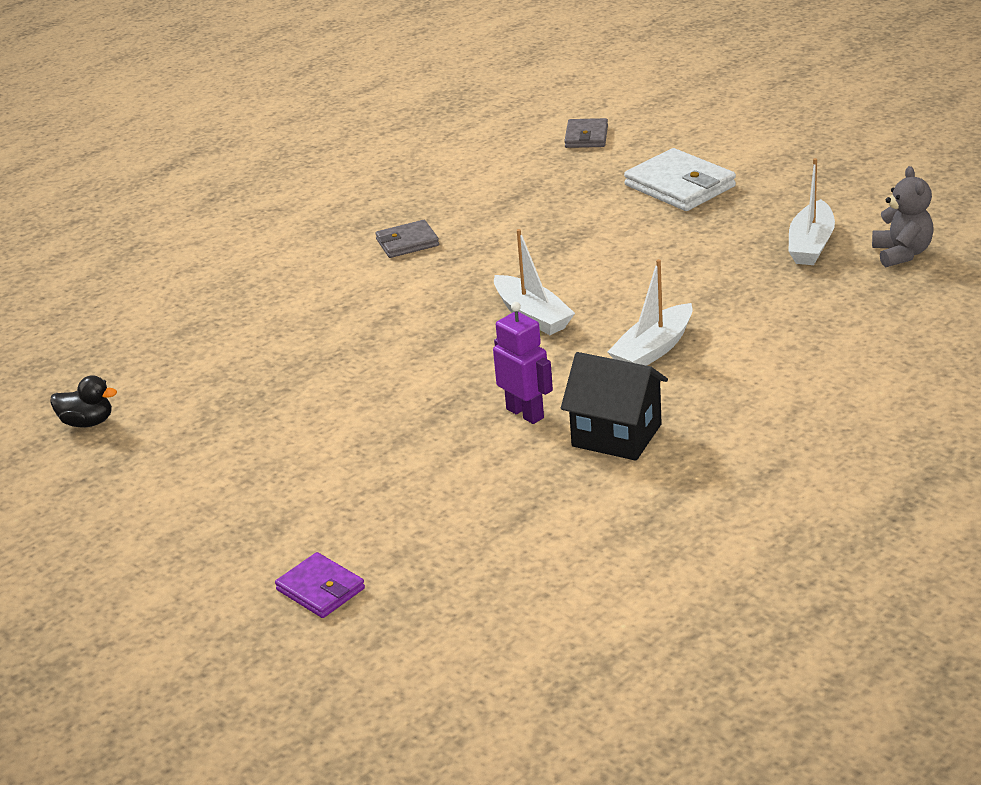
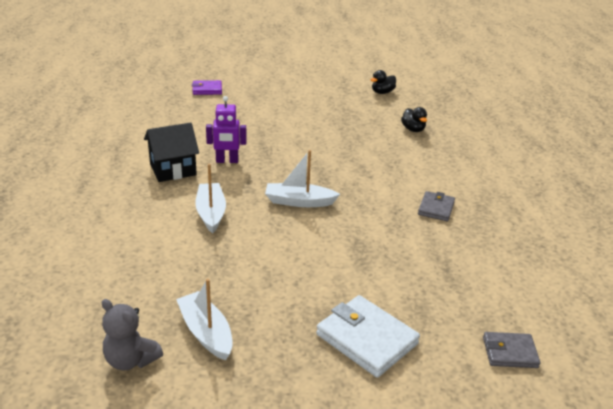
camera: 125 degrees right, 0 degrees up
(205, 339) = (413, 129): none -> black duck
(586, 137) = (509, 352): grey wallet -> grey wallet turned 45 degrees counterclockwise
(680, 186) = (366, 339): white wallet -> white wallet turned 45 degrees clockwise

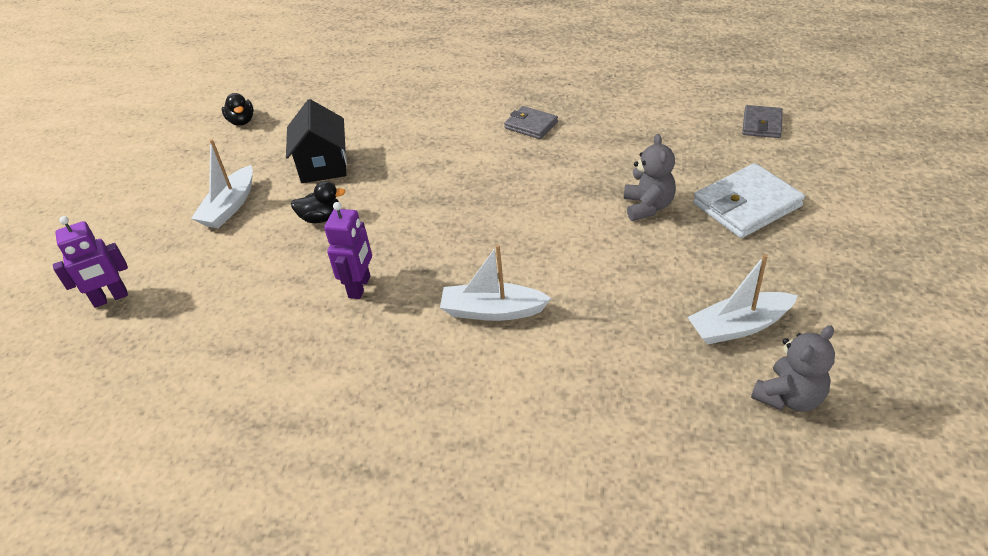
camera: 70 degrees left, 10 degrees up
(173, 170) = (361, 349): black house -> black house (323, 166)
(207, 89) = (110, 298): purple wallet -> purple robot
(299, 202) = (488, 226): white boat -> white boat (230, 206)
(345, 278) = (648, 207): none -> grey teddy bear
(413, 129) = (354, 113): black duck -> black duck (321, 218)

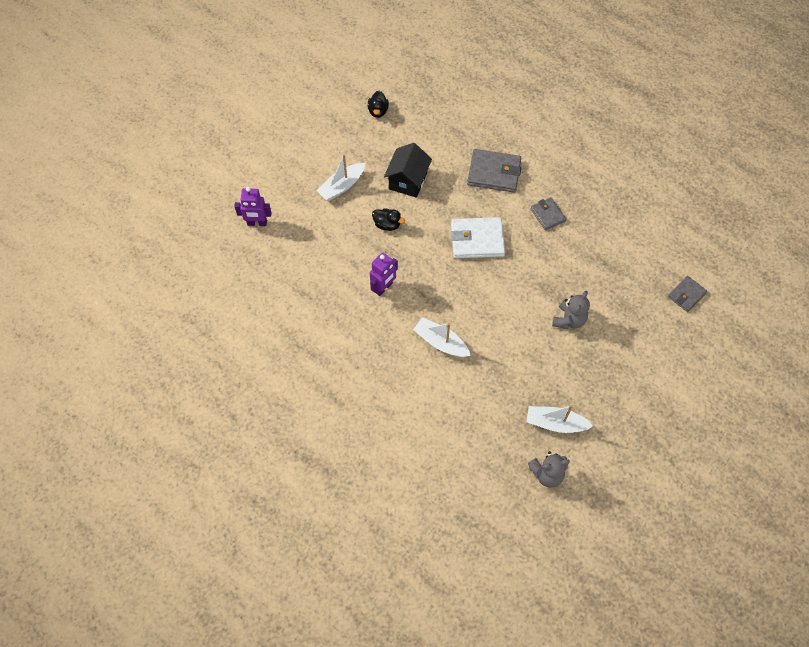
camera: 25 degrees right, 20 degrees up
(433, 117) = (494, 173): none -> grey wallet
(746, 205) = (624, 350): white wallet -> white wallet (477, 240)

